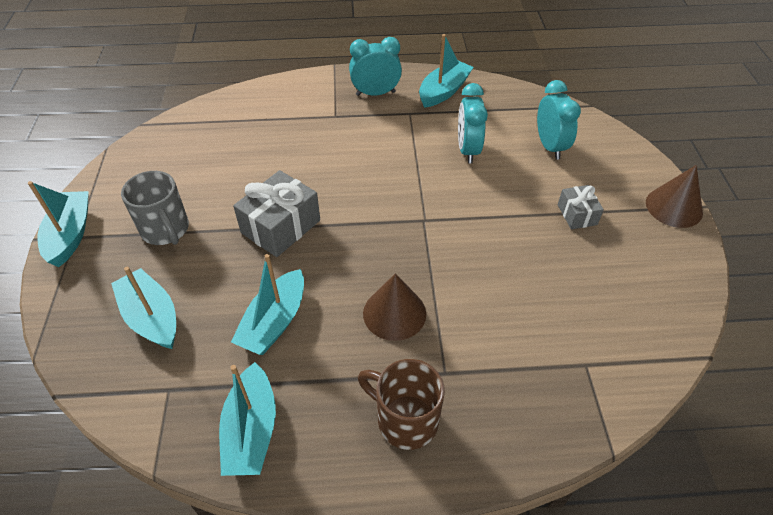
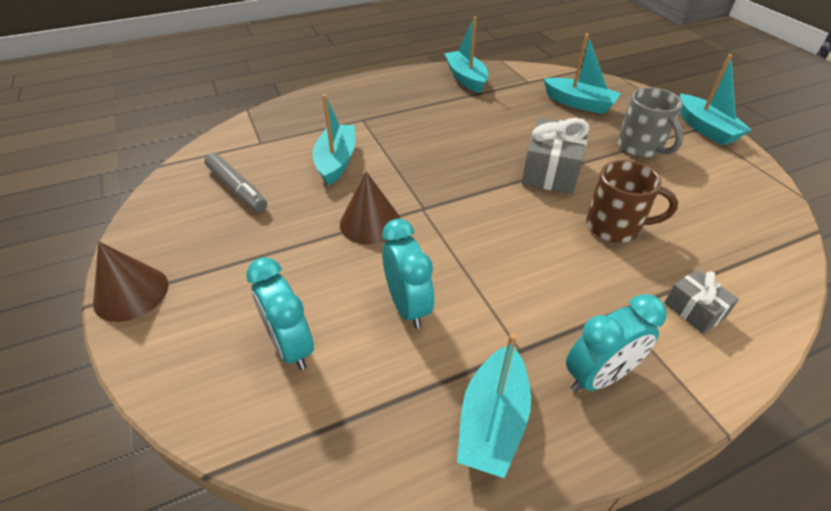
camera: 160 degrees right, 5 degrees down
(166, 230) = (640, 147): grey mug -> grey mug turned 150 degrees counterclockwise
(274, 322) = (496, 117): turquoise boat -> turquoise boat (336, 161)
(394, 313) = (413, 139): brown cone -> brown cone (370, 223)
(405, 420) = (380, 97): brown mug -> brown mug (615, 227)
(577, 214) = (257, 253): grey gift -> grey gift (694, 310)
(605, 292) = (237, 189): none -> grey marker

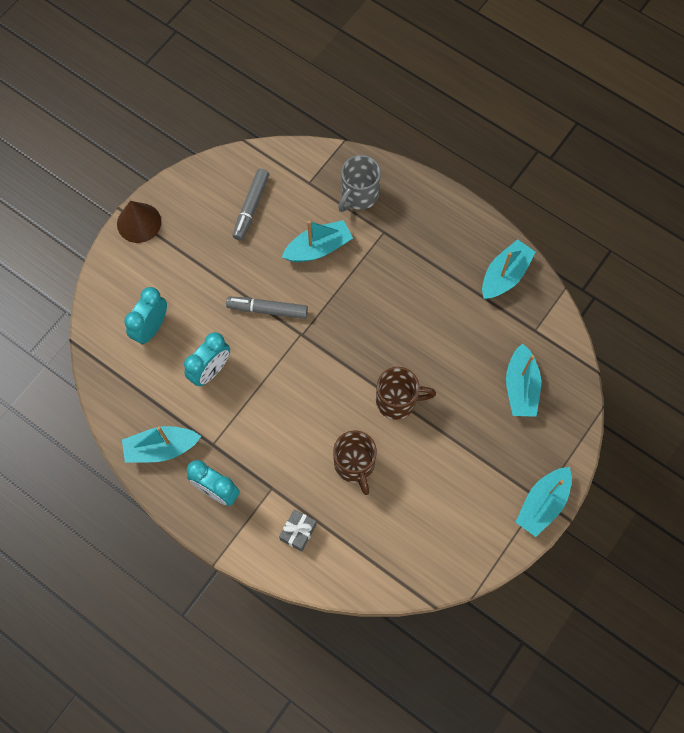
camera: 60 degrees right, 25 degrees up
(370, 223) = (267, 310): brown cone -> grey marker
(551, 171) = (397, 401): grey gift -> brown mug
(640, 147) = (475, 457): grey mug -> grey mug (359, 195)

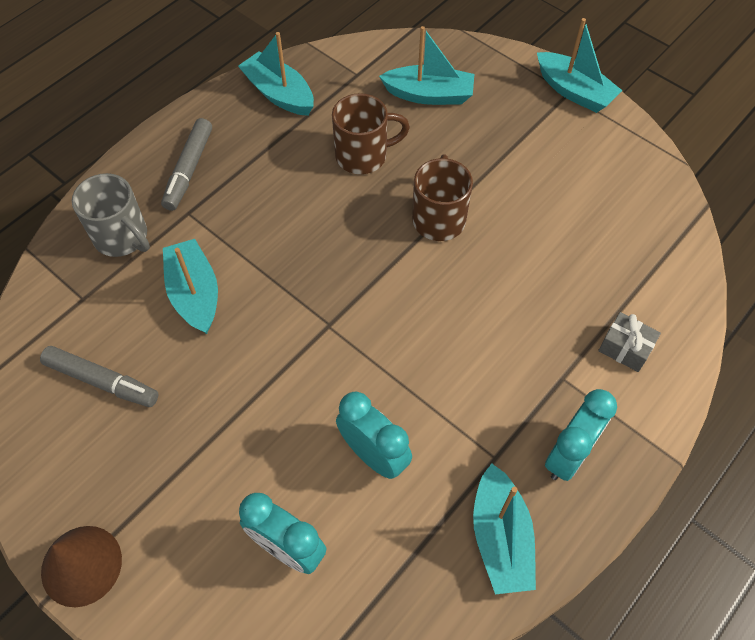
camera: 85 degrees left, 10 degrees down
(267, 310) = (283, 368): grey marker -> grey marker (189, 170)
(355, 465) = (527, 273): brown mug -> brown mug (363, 155)

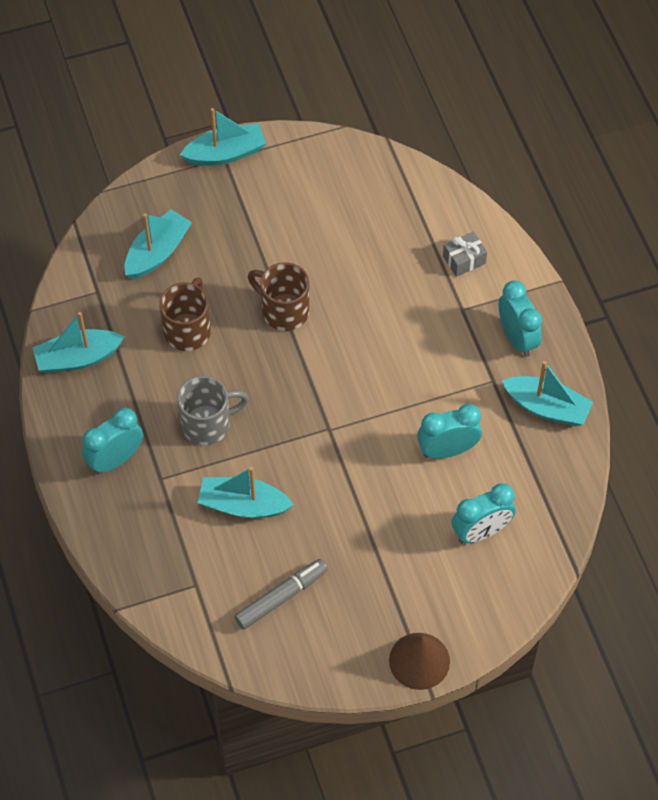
camera: 60 degrees left, 0 degrees up
(122, 237) = (153, 535): grey mug -> grey mug (208, 424)
(189, 170) = (115, 459): grey marker -> turquoise clock

